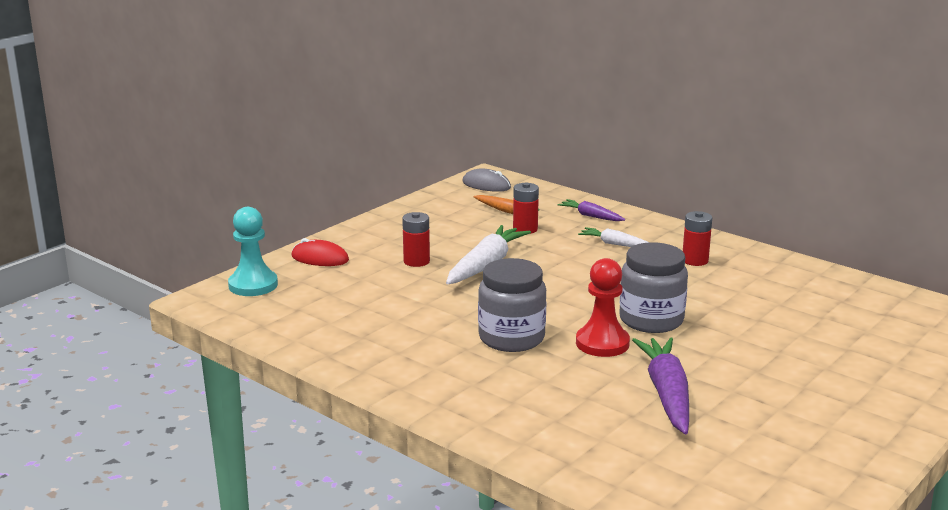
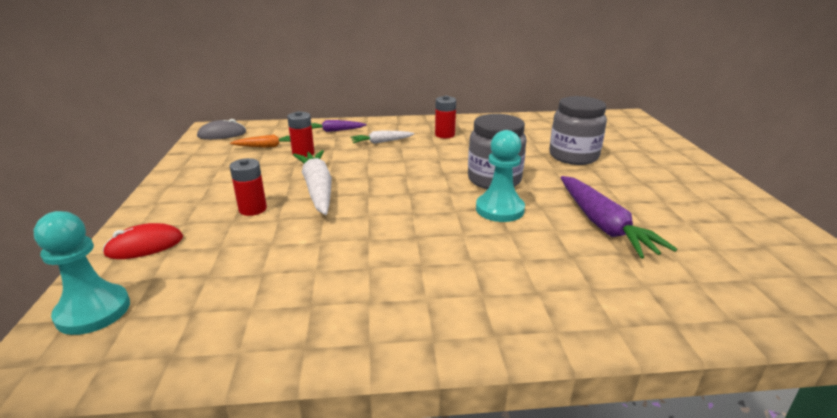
camera: 45 degrees left, 5 degrees up
(511, 338) = (437, 237): grey jar -> grey jar (573, 156)
(602, 343) = (499, 209): red pawn -> turquoise pawn
(667, 394) = (603, 225): purple carrot -> purple carrot turned 150 degrees counterclockwise

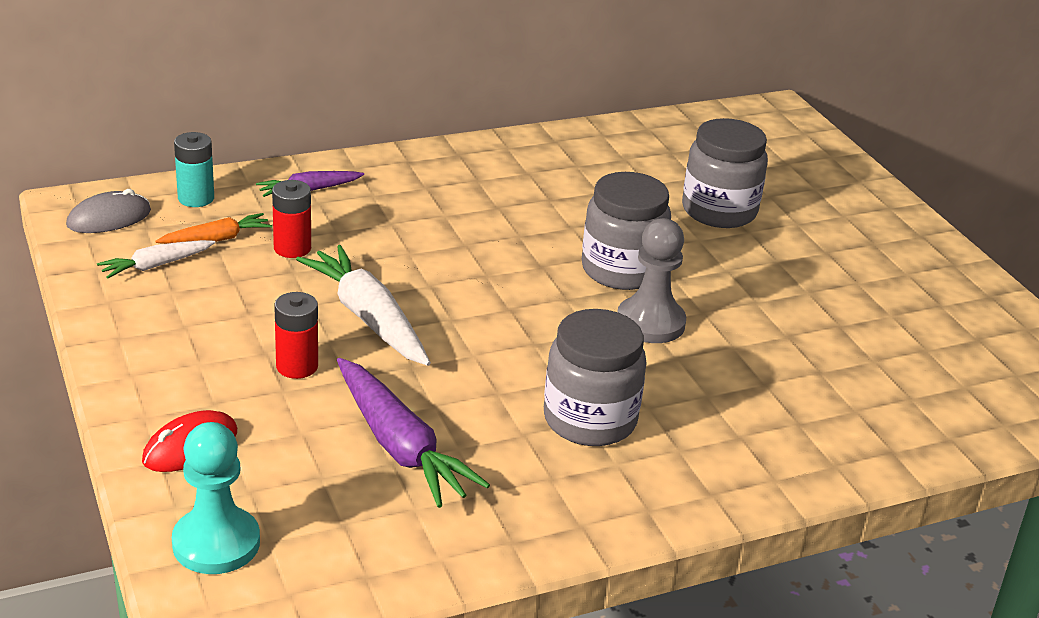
camera: 20 degrees left, 5 degrees up
(273, 130) = (196, 198): none -> turquoise battery
(381, 142) = (407, 209): white carrot -> white carrot (156, 265)
(423, 264) = (590, 420): none -> grey jar
(445, 135) = (503, 182): red battery -> none
(499, 209) = (650, 323): turquoise pawn -> grey pawn
(603, 225) = (790, 331): purple carrot -> purple carrot (399, 446)

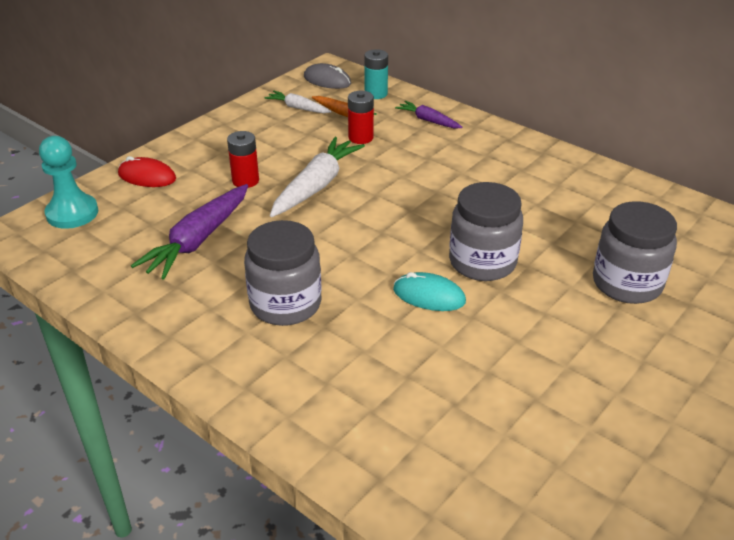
camera: 65 degrees right, 5 degrees up
(650, 323) = (429, 296): grey pawn -> turquoise mouse

